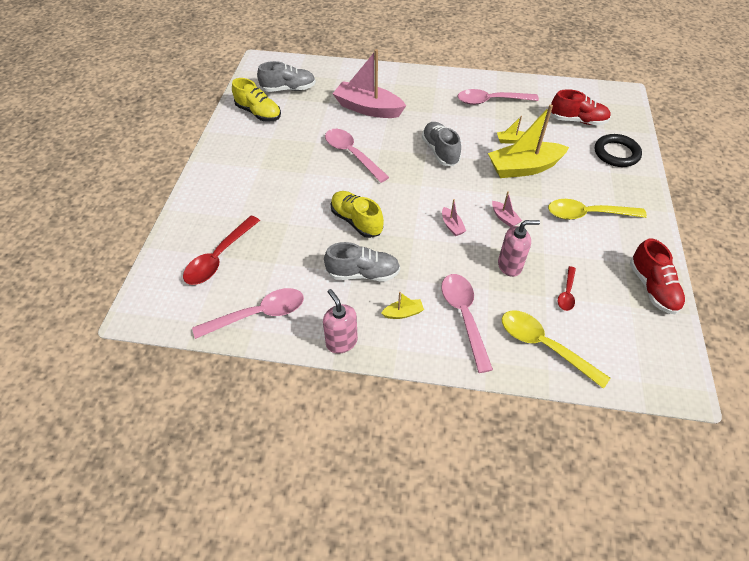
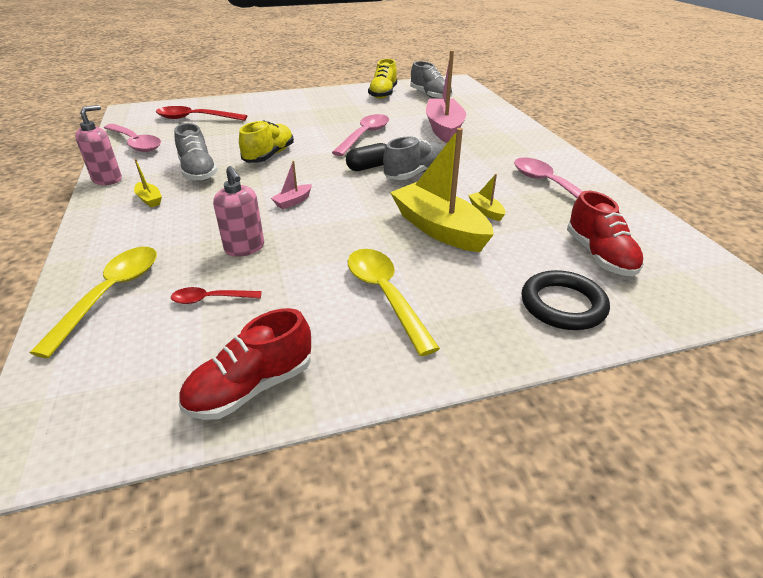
camera: 65 degrees right, 15 degrees down
(415, 170) = (369, 167): none -> black capsule
(464, 316) = (151, 233): pink spoon -> none
(504, 218) = (329, 231): pink boat -> none

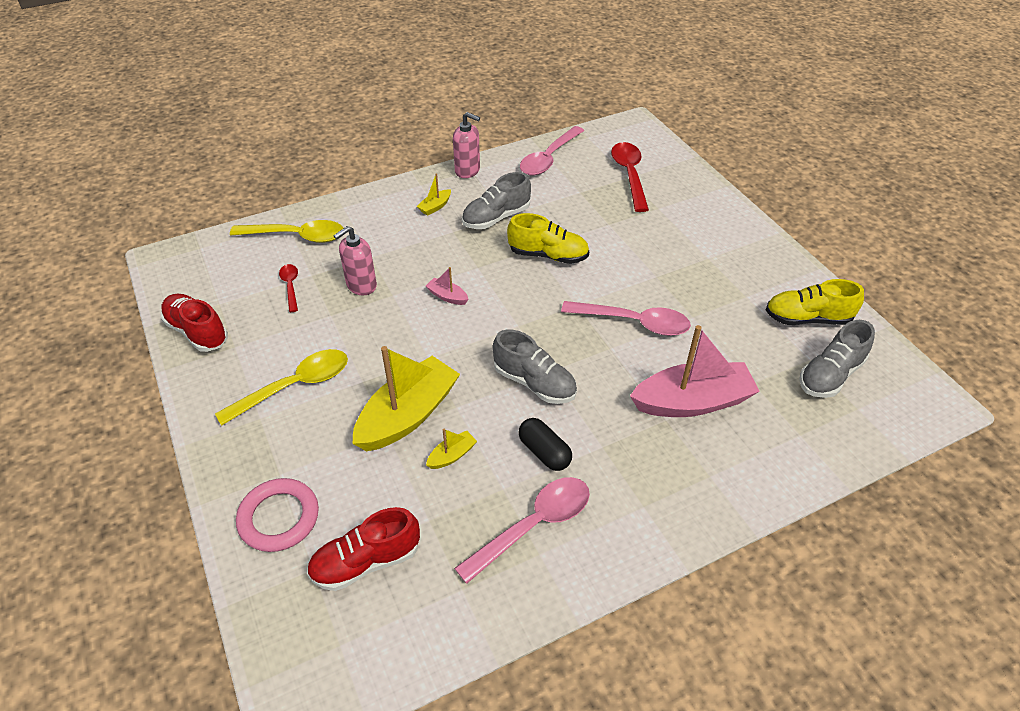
camera: 80 degrees right, 10 degrees up
(369, 167) = (541, 340): black capsule -> black capsule (544, 452)
(563, 305) = (279, 518): black ring -> pink ring

